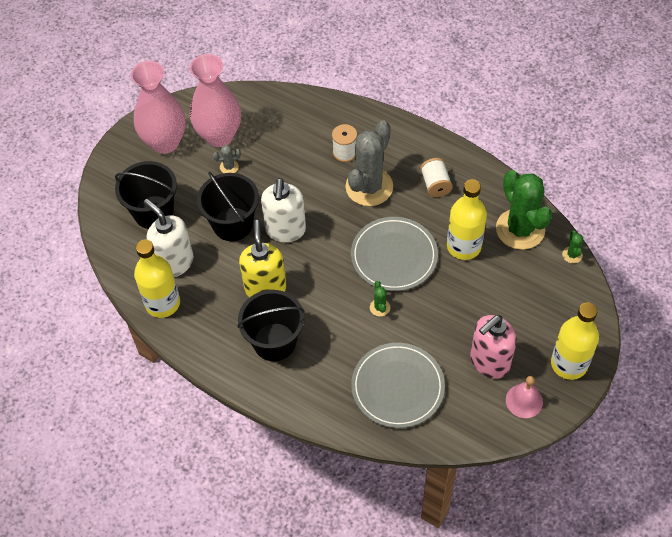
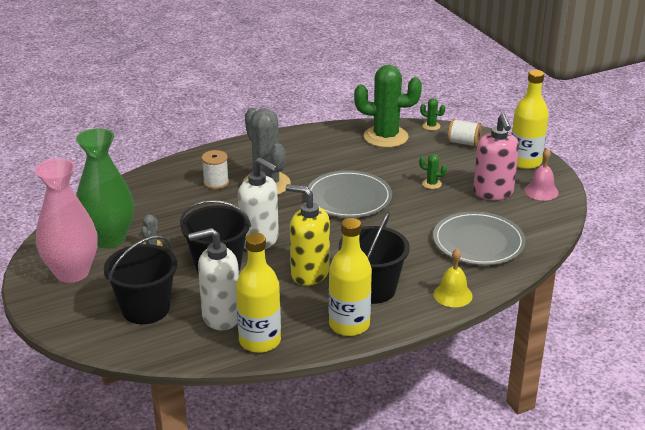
camera: 60 degrees left, 25 degrees down
(219, 136) = (109, 239): pink vase -> green vase
(305, 403) = (453, 295): none -> yellow bell
(380, 307) = (392, 222): green cactus -> green cactus (431, 184)
(435, 184) = (301, 155): white spool -> white spool (463, 143)
(463, 246) = (375, 164): yellow bottle -> yellow bottle (349, 325)

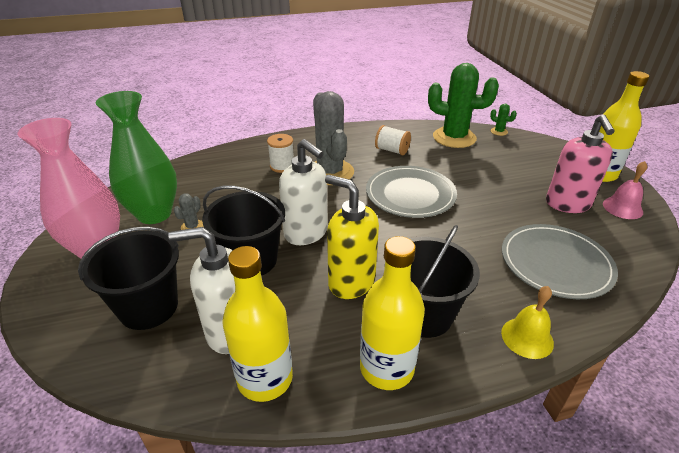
camera: 10 degrees right, 5 degrees up
(431, 184) = (499, 188): green cactus -> none
(463, 143) = (531, 149): white spool -> white spool (392, 150)

